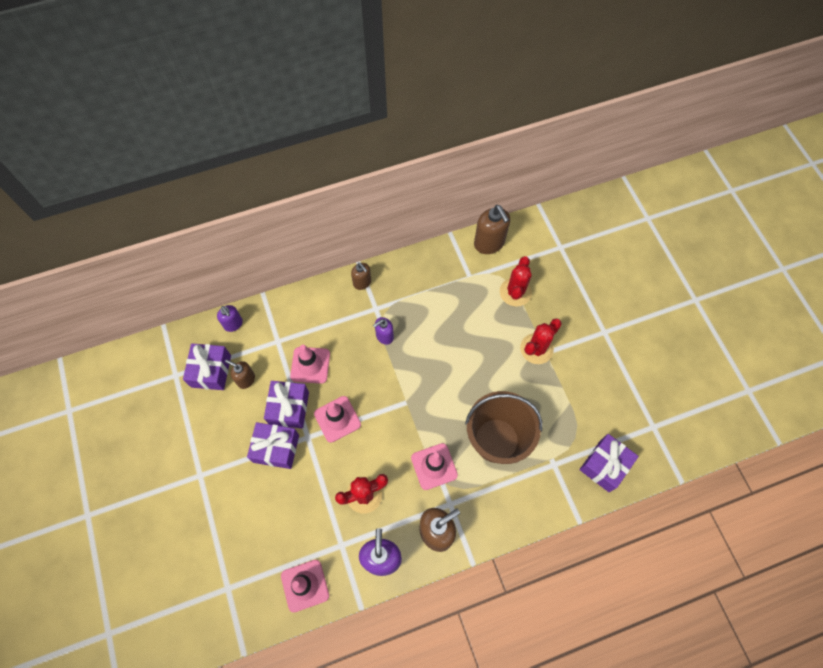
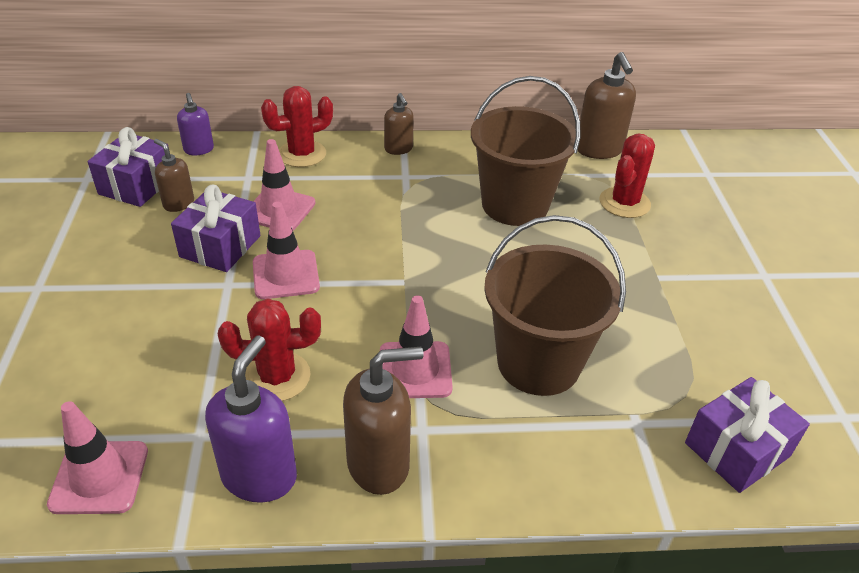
camera: 15 degrees right, 25 degrees down
(276, 448) = (171, 285): purple gift -> none
(384, 336) = (404, 205): purple soap dispenser -> none
(450, 315) = (515, 205): none -> brown bucket
(536, 349) = (642, 269): red cactus -> red cactus (302, 154)

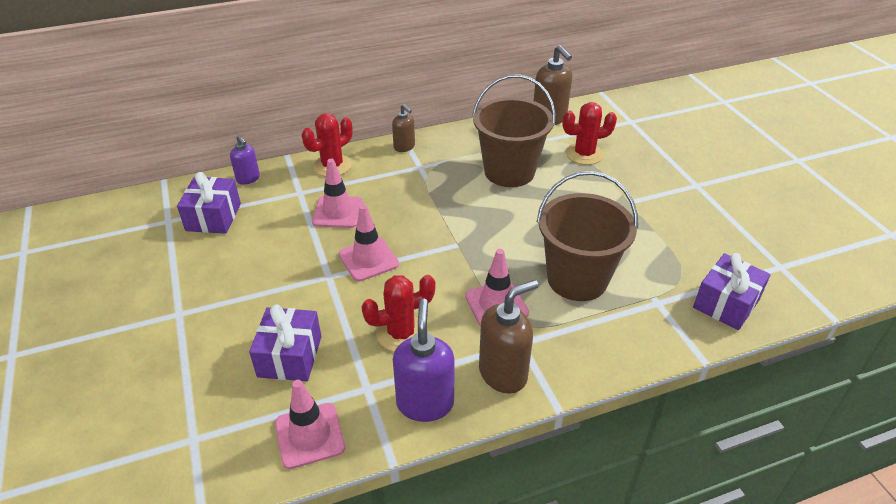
camera: 15 degrees left, 0 degrees up
(178, 204) = (256, 224): brown soap dispenser -> none
(220, 246) = (307, 249): purple gift -> purple gift (290, 356)
(624, 203) = (584, 154): red cactus -> red cactus turned 60 degrees clockwise

